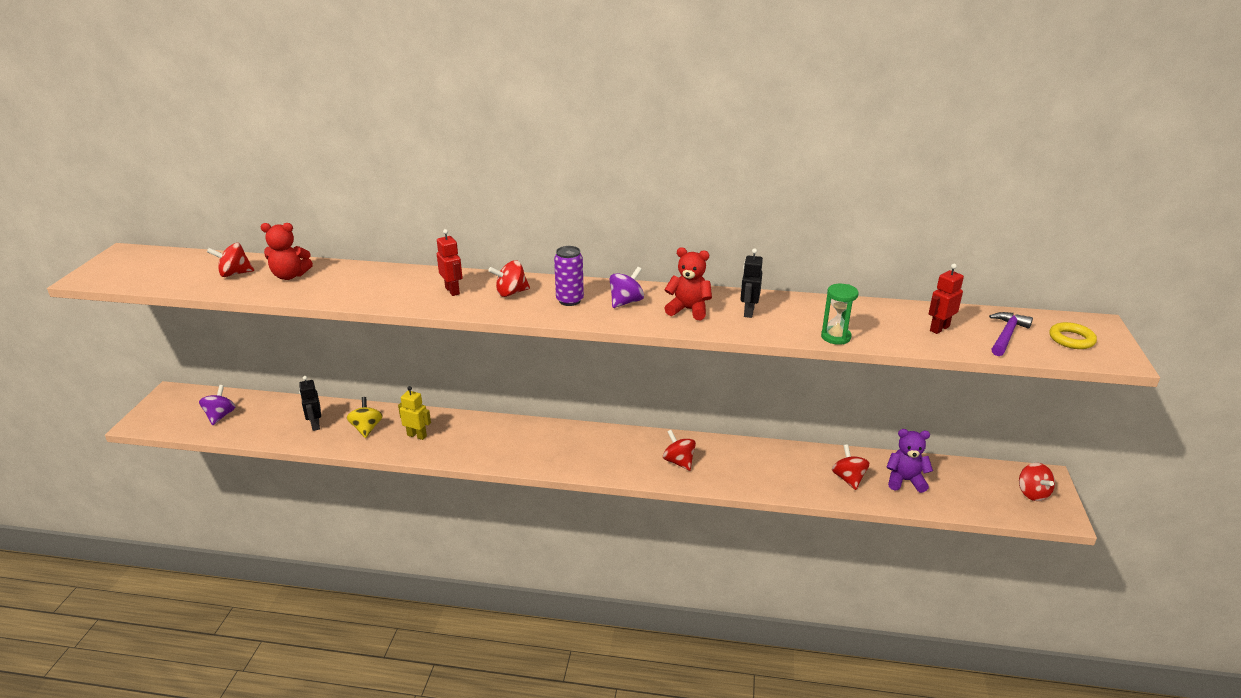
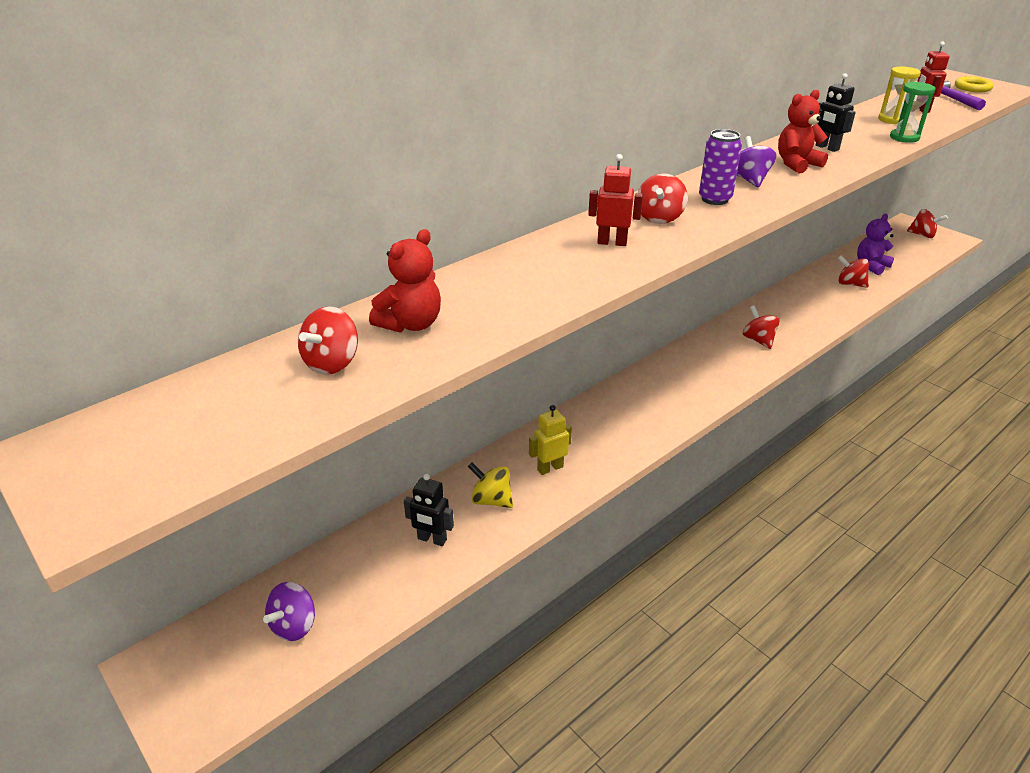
camera: 50 degrees left, 5 degrees up
(220, 416) = (294, 625): purple spinning top -> purple spinning top turned 105 degrees counterclockwise
(679, 462) = (758, 340): red spinning top -> red spinning top turned 60 degrees clockwise
(878, 322) = (891, 120): none -> yellow hourglass

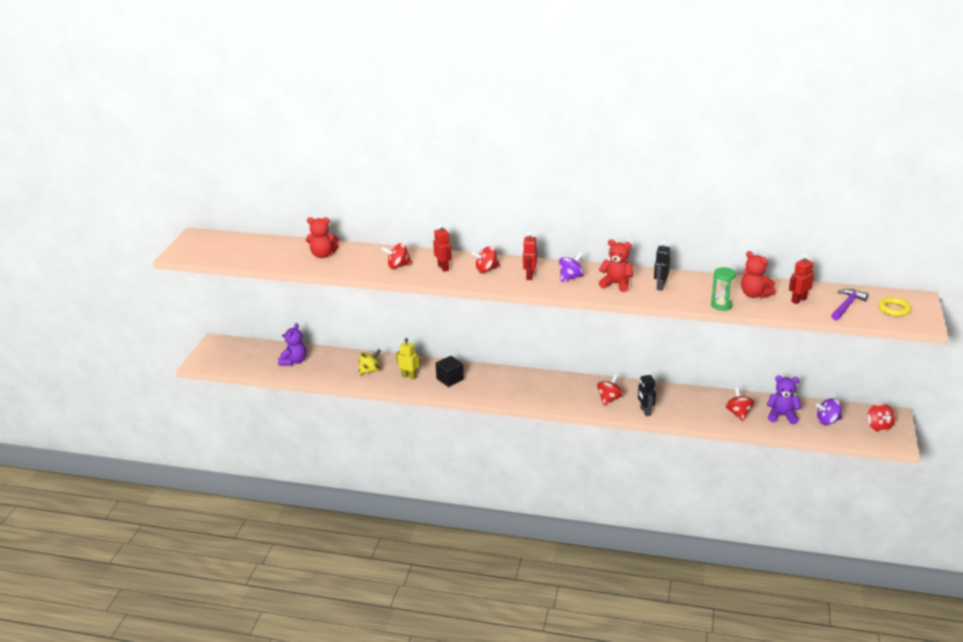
camera: 55 degrees right, 5 degrees down
(294, 625) = (258, 359): purple spinning top -> purple spinning top (827, 421)
(332, 363) = (282, 253): red spinning top -> red spinning top (398, 266)
(360, 578) = (294, 361): none -> purple teddy bear
(432, 539) = (331, 367): black robot -> black robot (645, 411)
(491, 500) = (370, 371): yellow spinning top -> yellow spinning top turned 60 degrees clockwise
(597, 434) = (450, 379): none -> black cube
(715, 199) = (529, 276): purple can -> red robot
(891, 120) = (754, 295): yellow hourglass -> red teddy bear

